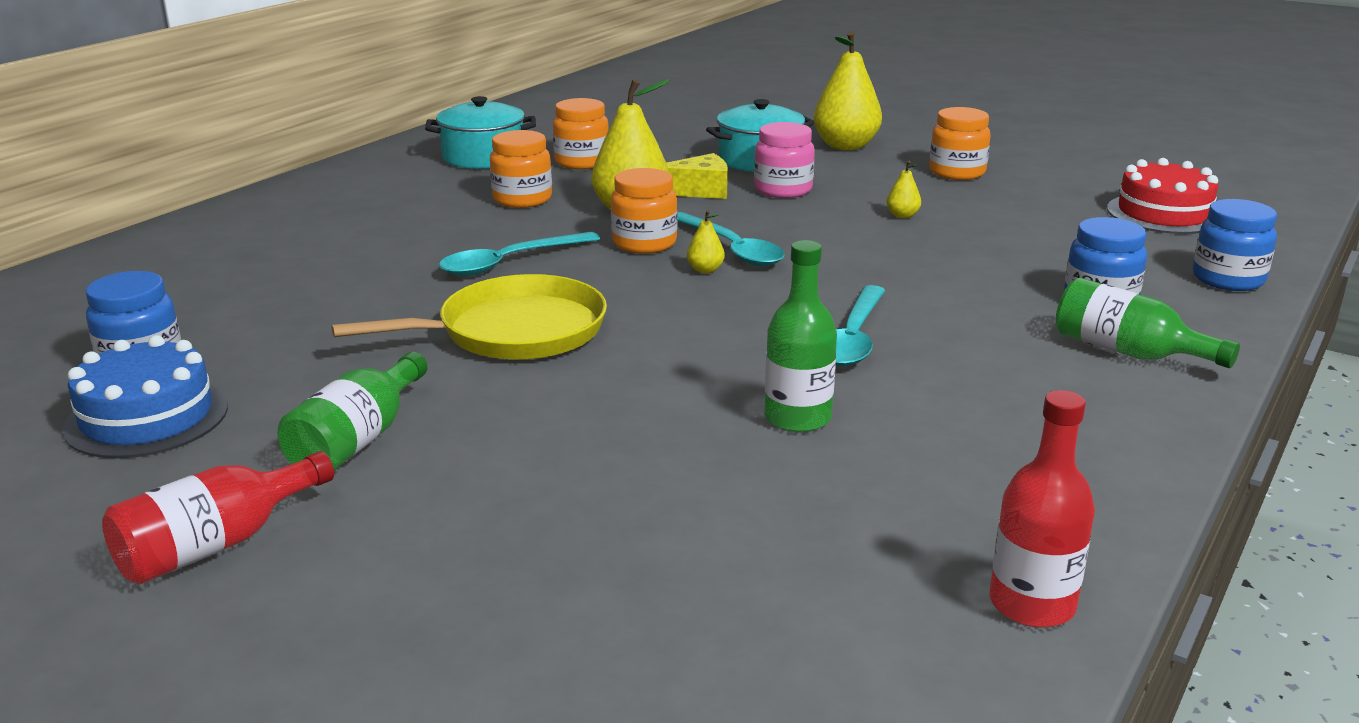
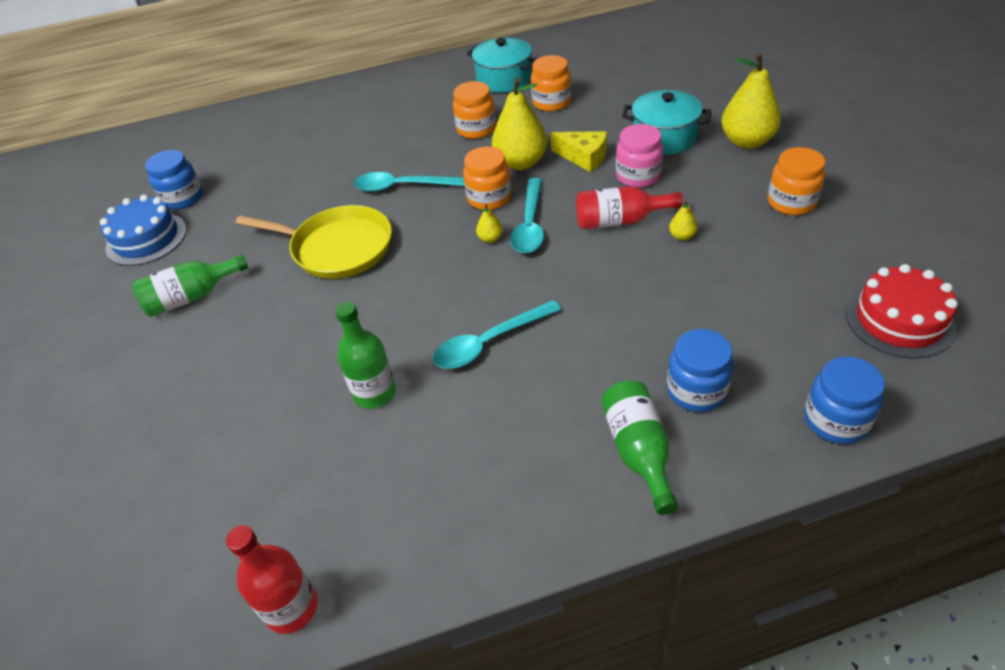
camera: 45 degrees right, 20 degrees up
(217, 544) = (82, 337): red bottle -> red bottle (620, 221)

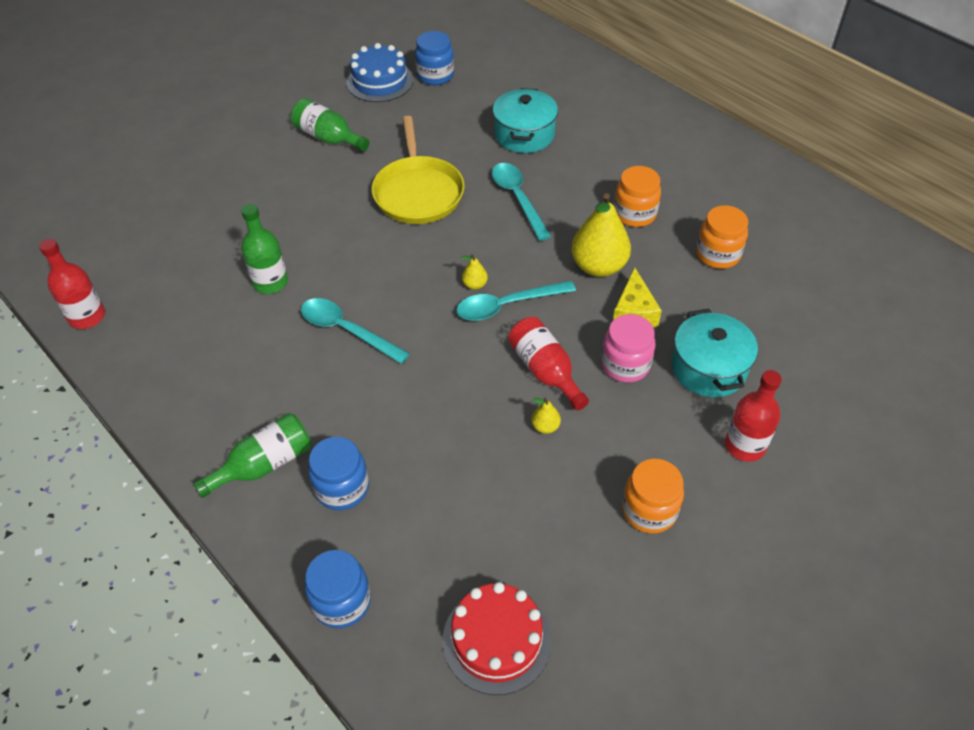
camera: 60 degrees right, 5 degrees up
(489, 198) = (531, 263): orange jar -> none
(504, 79) = (738, 202): turquoise pot -> turquoise pot (524, 135)
(746, 141) = (744, 445): yellow pear -> red bottle

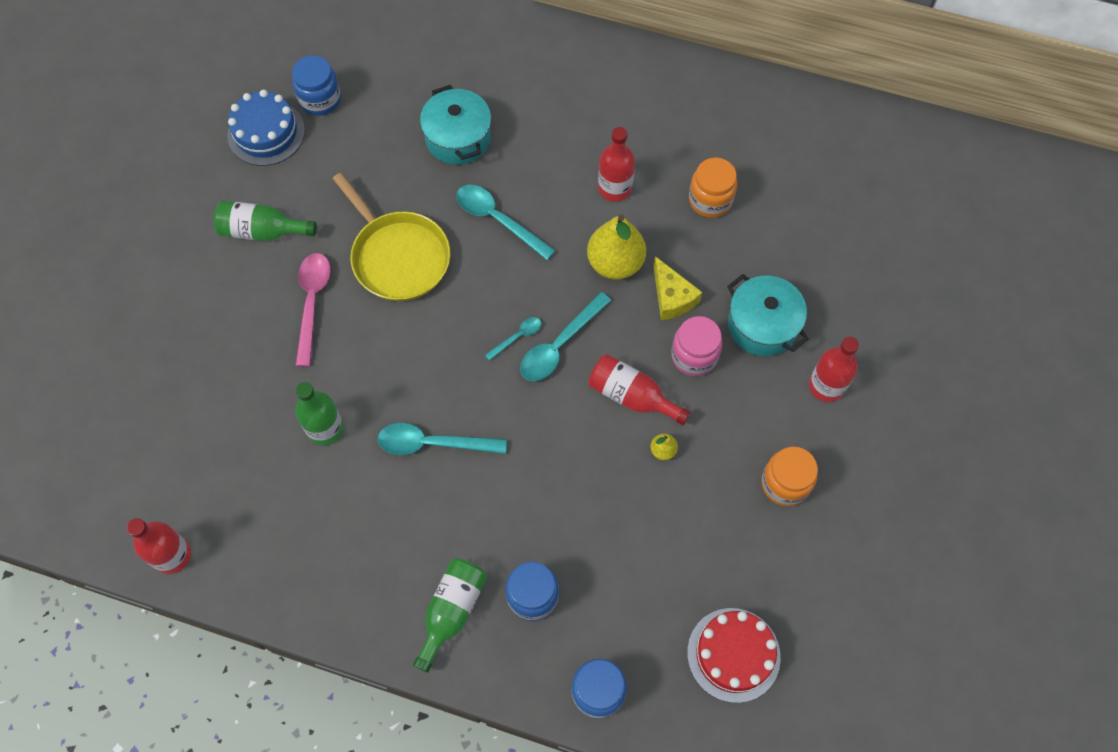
camera: 30 degrees left, 15 degrees up
(328, 196) = (312, 303): none -> pink spoon
(474, 285) = (517, 337): yellow pear -> turquoise spoon
(634, 214) = (615, 188): orange jar -> red bottle

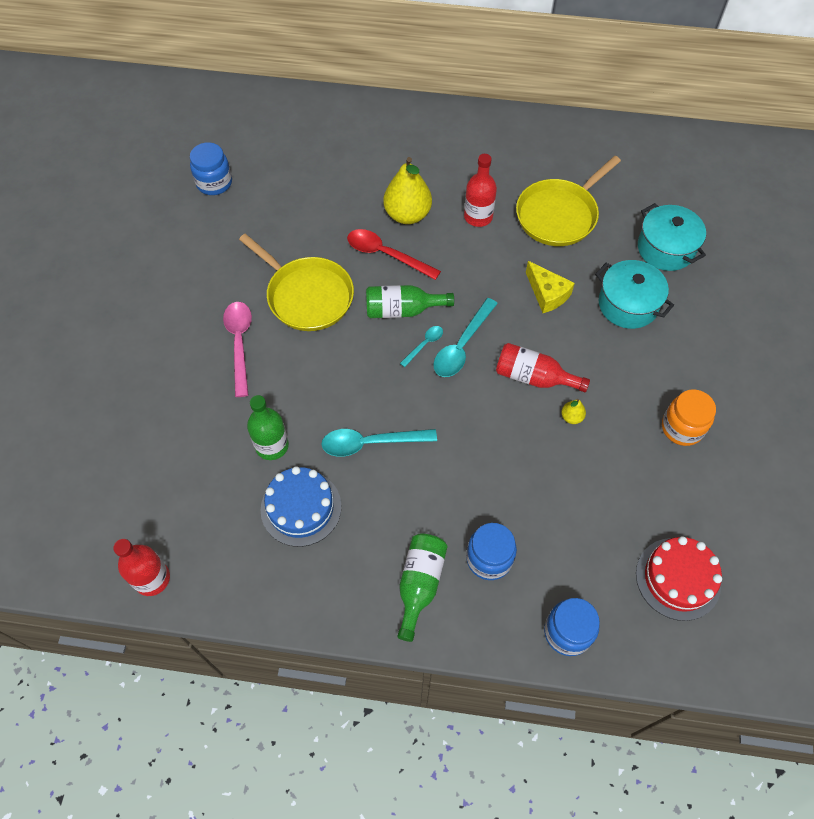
camera: 10 degrees left, 5 degrees down
(262, 231) = (184, 292): green bottle -> green bottle (402, 310)
(266, 133) = (172, 215): blue cake -> blue cake (301, 508)
(458, 138) = (338, 196): turquoise pot -> turquoise pot (665, 248)
(498, 220) = (386, 255): turquoise spoon -> red spoon
(615, 263) = (493, 274): yellow pear -> yellow pear (407, 215)
(694, 356) = (578, 337): pink jar -> none
(710, 200) = (559, 215): orange jar -> yellow pan
(826, 386) = (694, 344): red bottle -> none

